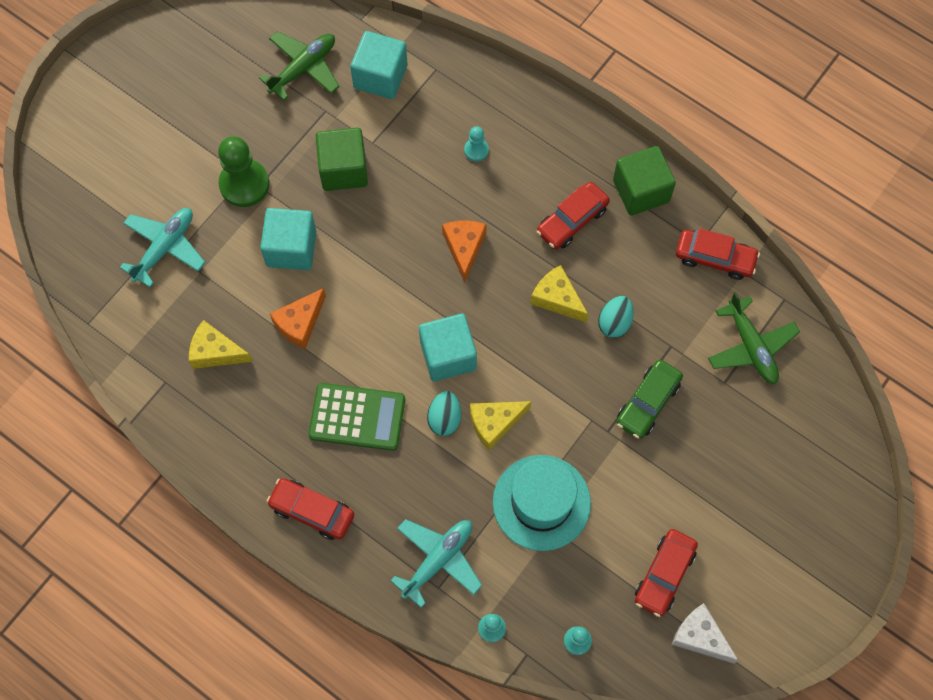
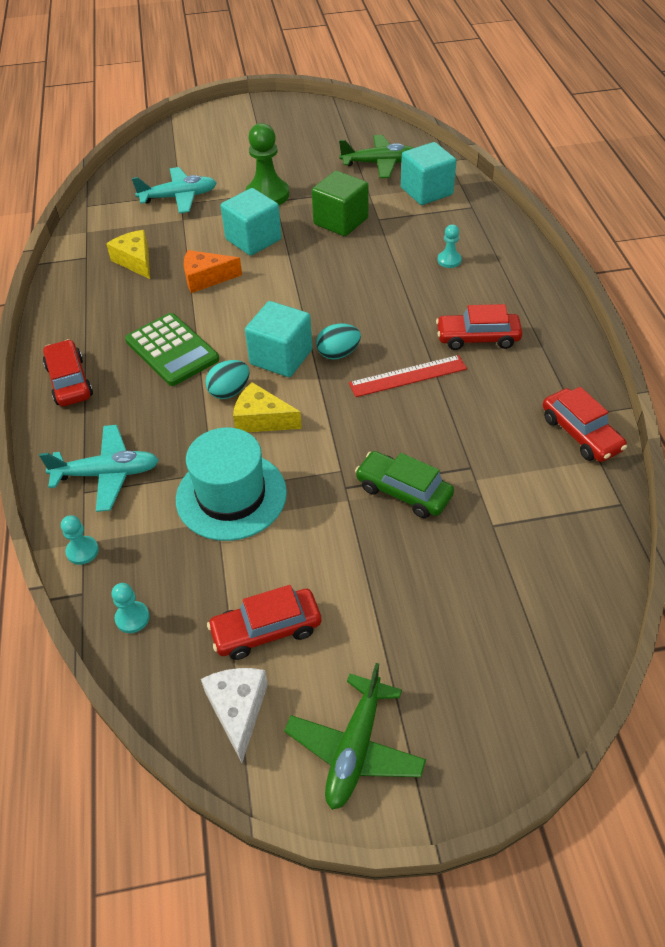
camera: 45 degrees right, 20 degrees down
(464, 248) = (372, 306): orange cheese -> none
(557, 298) = (408, 376): yellow cheese -> red ruler
(614, 323) = (438, 420): turquoise egg -> turquoise egg (338, 354)
(641, 191) = (559, 353): green cube -> none
(648, 403) = (403, 491): green car -> green car turned 45 degrees clockwise
(751, 346) = (548, 516): green plane -> green plane (355, 748)

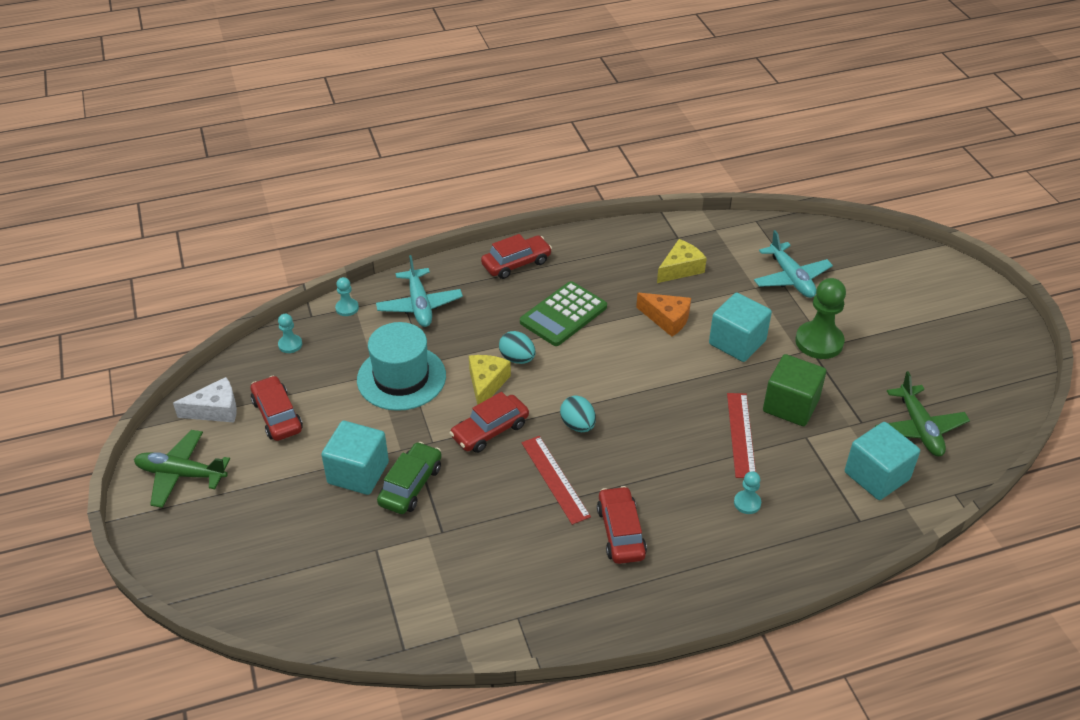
camera: 80 degrees right, 5 degrees down
(206, 278) = (667, 319): orange cheese -> orange cheese turned 135 degrees clockwise
(281, 357) = (566, 386): turquoise cube -> turquoise cube (358, 473)
(370, 253) = (741, 434): none -> red ruler
(580, 434) = (492, 619): red car -> red car (490, 430)

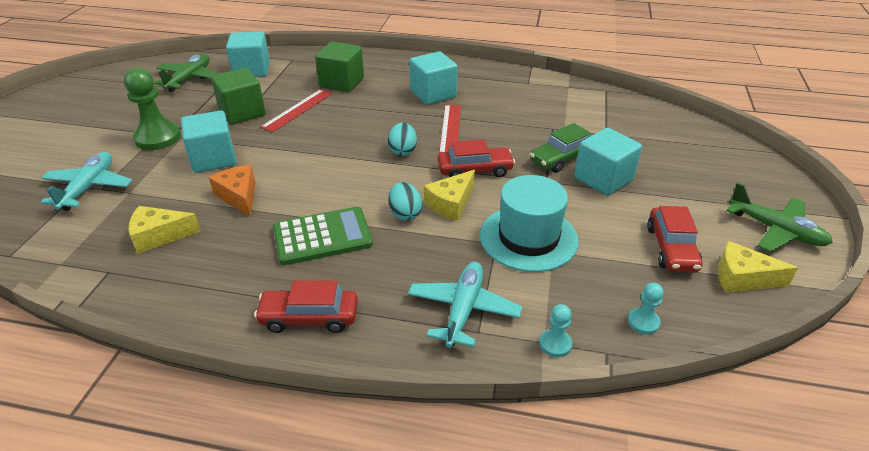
camera: 150 degrees left, 5 degrees down
(215, 410) = (742, 278): white cheese -> yellow cheese
(621, 532) = (433, 94): red car -> turquoise cube
(747, 503) = (342, 83): turquoise pawn -> green cube

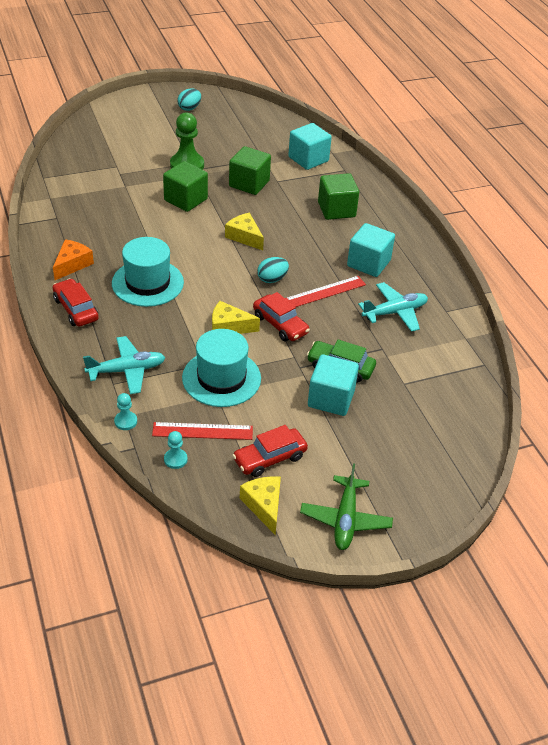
camera: 55 degrees right, 5 degrees up
(89, 188) = (116, 169): turquoise plane -> turquoise plane (394, 312)
(159, 236) = (97, 219): yellow cheese -> yellow cheese (244, 237)
(189, 79) = (267, 139): green plane -> none
(213, 159) = (185, 199): turquoise cube -> green cube
(239, 196) = (157, 230): orange cheese -> orange cheese (72, 264)
(298, 110) = (277, 206): red ruler -> red ruler (202, 431)
(322, 236) = (147, 283): green calculator -> turquoise hat
(405, 214) = (199, 309): turquoise egg -> turquoise egg (189, 108)

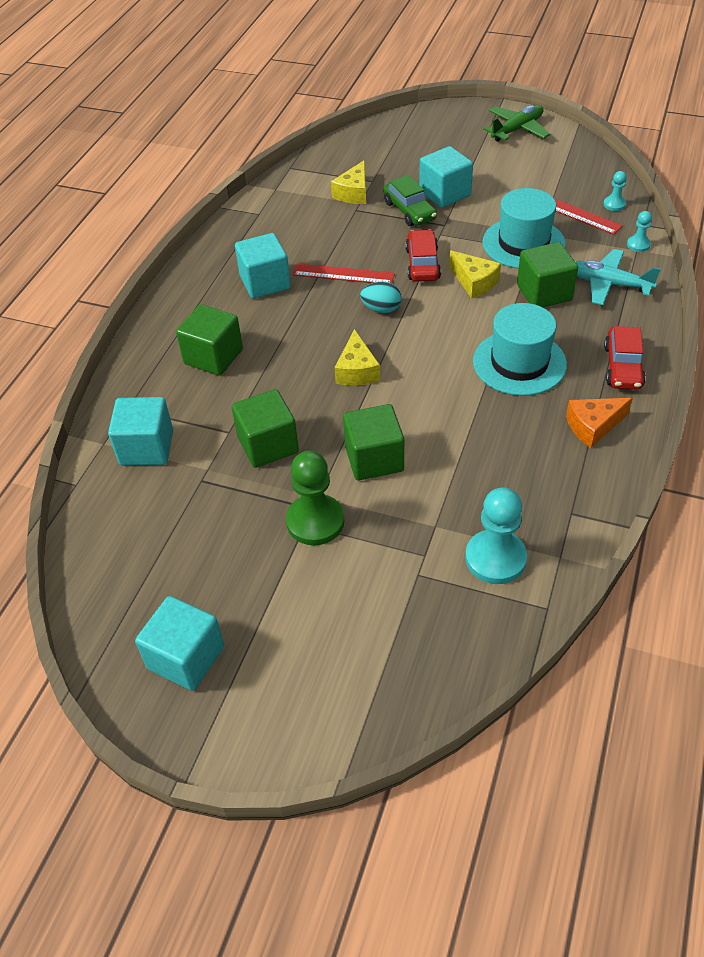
camera: 135 degrees left, 5 degrees up
(83, 185) = (495, 558): none -> turquoise pawn
(170, 341) = (544, 293): none -> green cube
(189, 108) = (186, 658): turquoise egg -> turquoise cube
(264, 506) = (568, 155): yellow cheese -> yellow cheese (353, 193)
(269, 458) = (537, 178): red car -> none
(394, 312) = (305, 231): turquoise plane -> none

